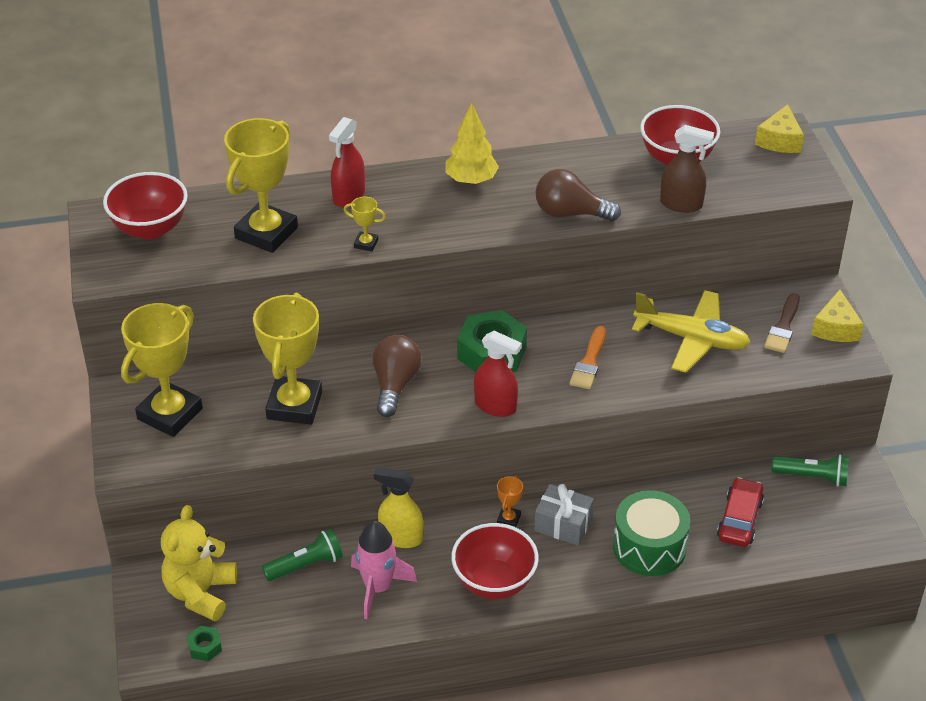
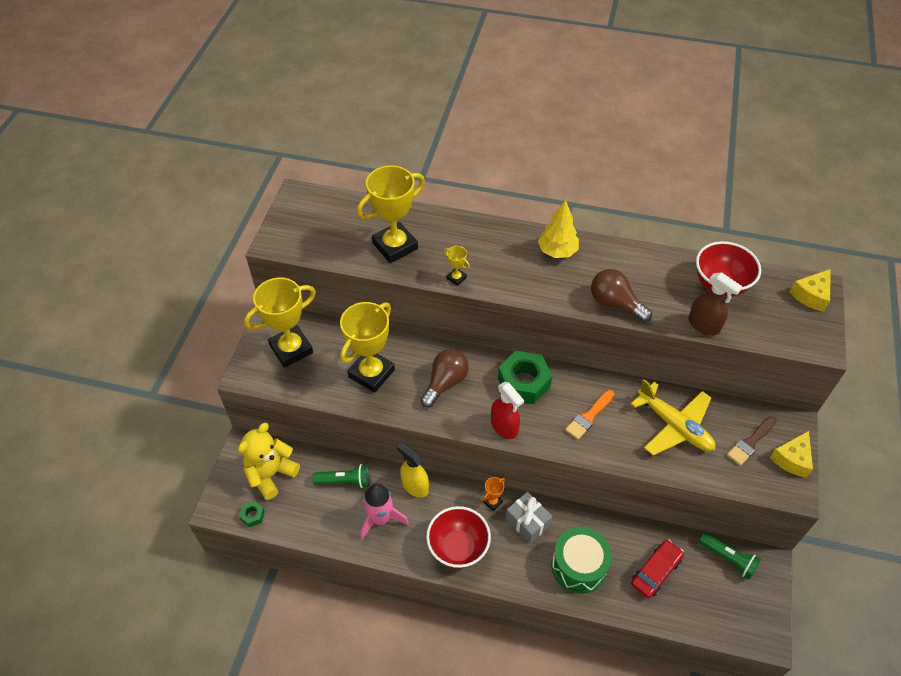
camera: 25 degrees right, 10 degrees up
(150, 228) = (323, 216): red bowl -> none
(348, 196) = (465, 235): red spray bottle -> none

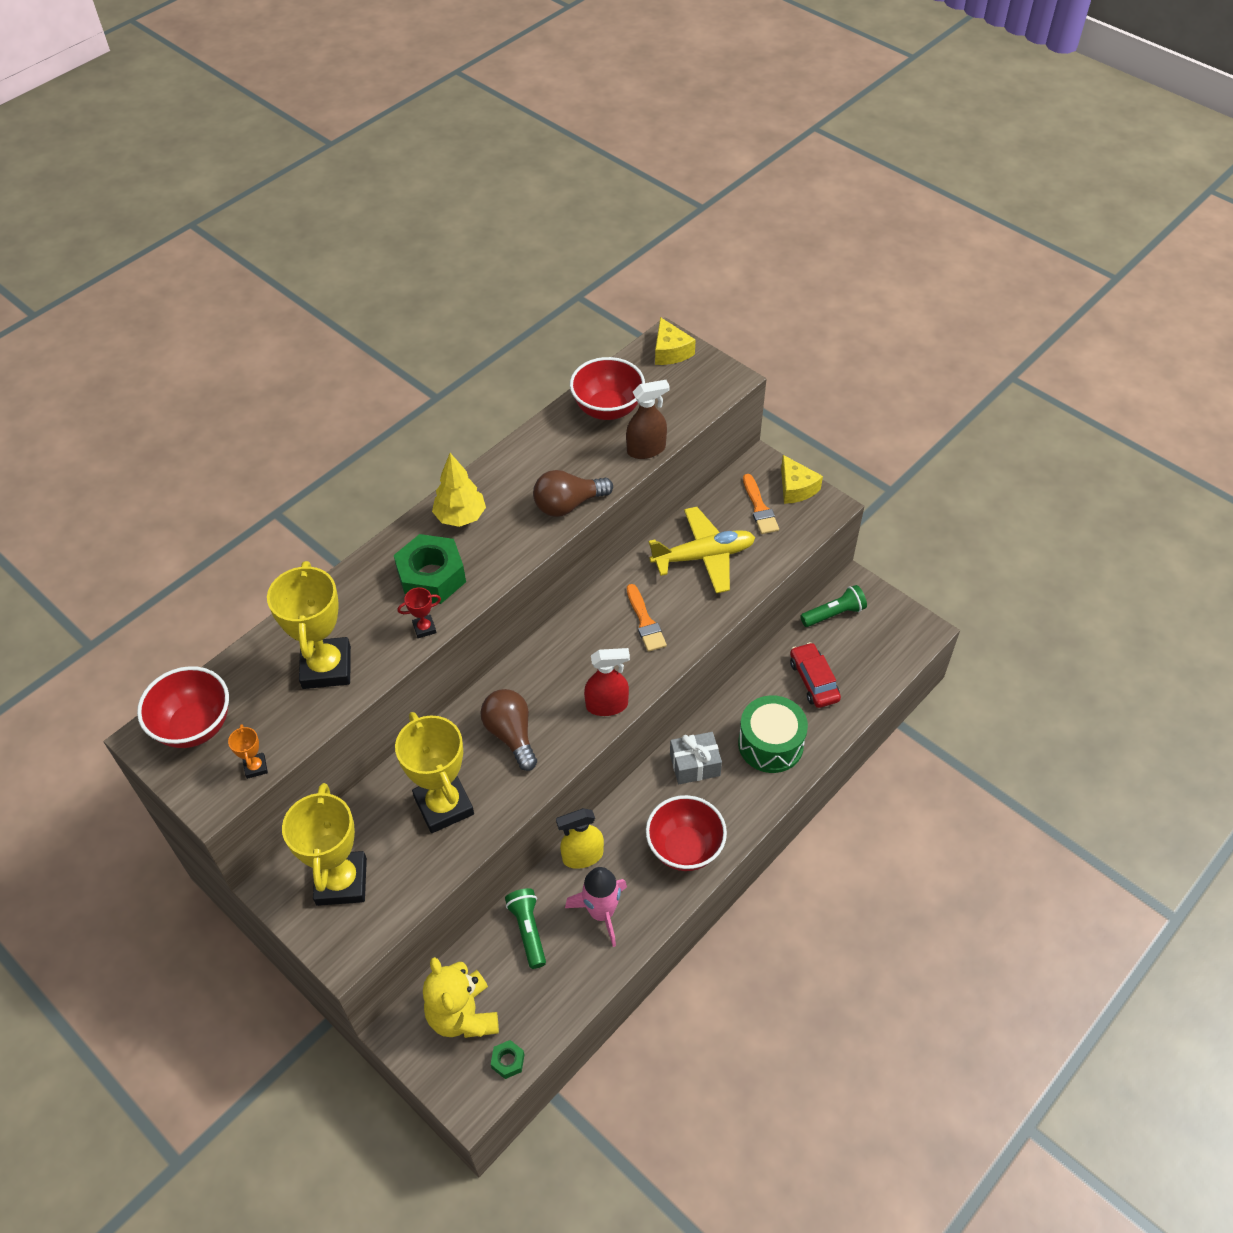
camera: 60 degrees left, 0 degrees up
(317, 210) = (194, 726): none -> red bowl
(345, 481) = (528, 930): green flashlight -> green flashlight turned 45 degrees counterclockwise
(456, 278) = (424, 628): yellow trophy -> red trophy
(493, 502) = (651, 786): orange trophy -> orange trophy (255, 767)
(524, 382) = (563, 658): green nut -> green nut (431, 577)
(750, 442) = (759, 508): brown brush -> orange brush

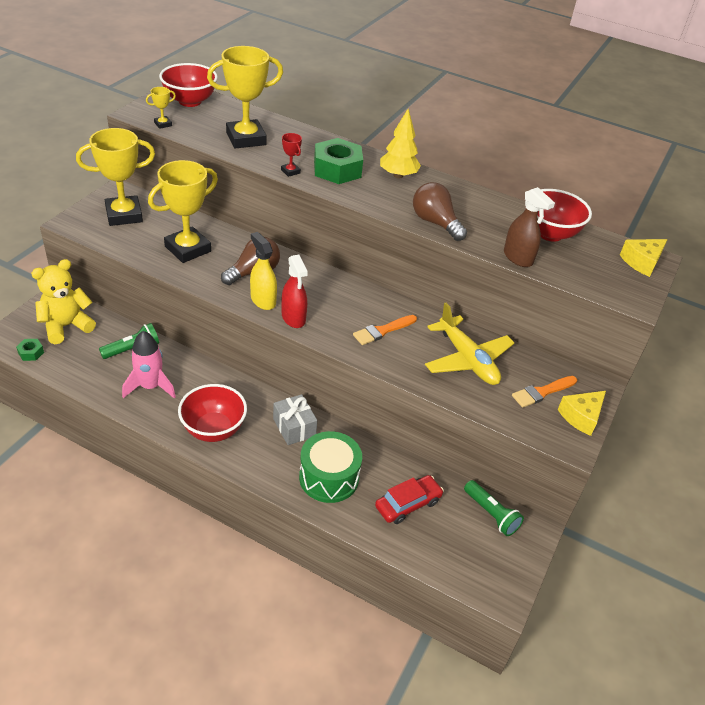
camera: 70 degrees right, 10 degrees down
(255, 767) = (163, 124): orange trophy -> yellow trophy
(582, 856) = (197, 370): yellow spray bottle -> yellow spray bottle (263, 300)

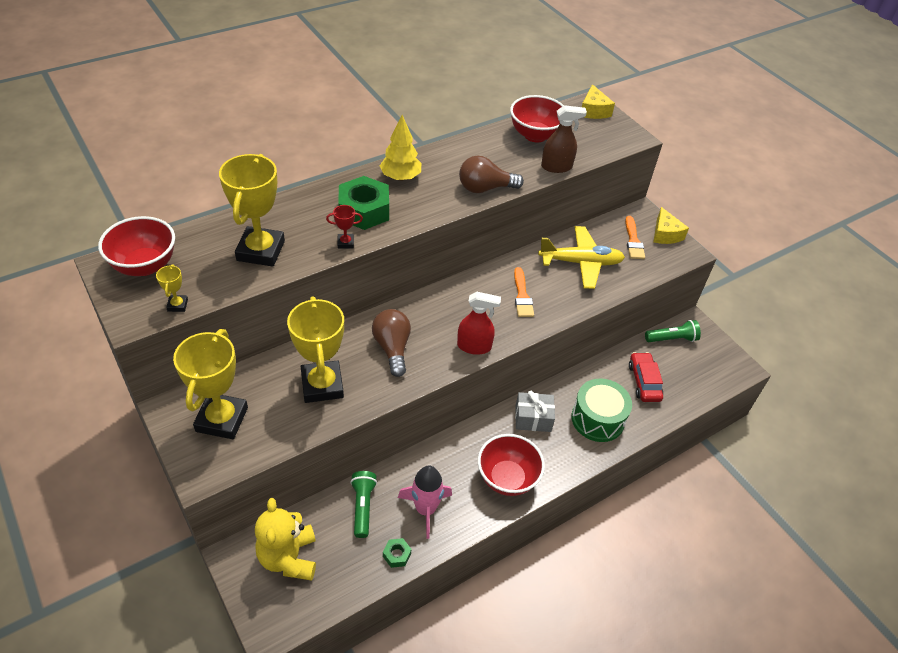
camera: 60 degrees left, 5 degrees up
(31, 353) = (312, 606): green nut -> green nut (397, 555)
(263, 300) = (438, 358): yellow spray bottle -> none

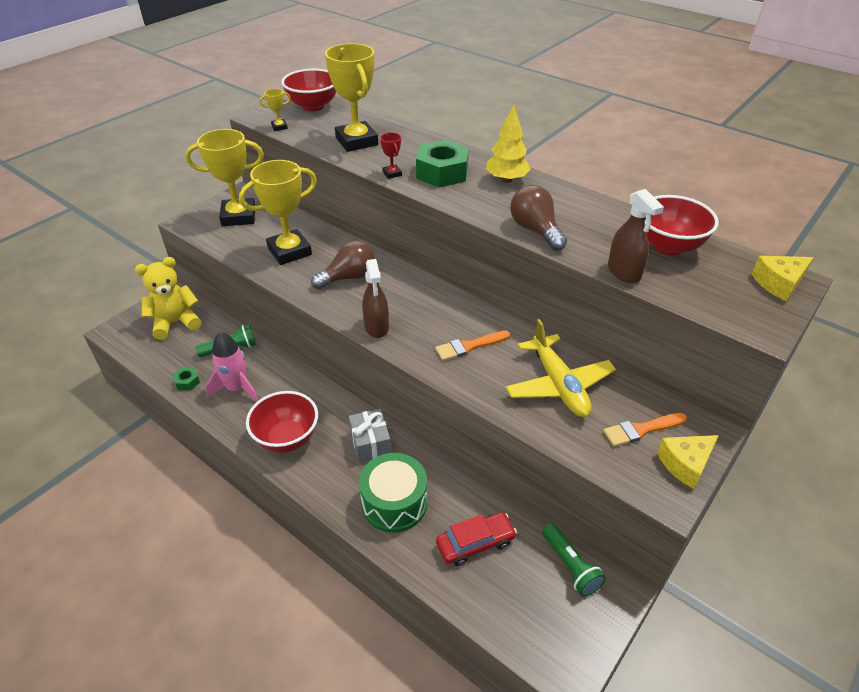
camera: 75 degrees right, 5 degrees down
(260, 251) = (356, 141): yellow trophy -> yellow trophy turned 75 degrees clockwise
(474, 346) = (376, 327): red spray bottle -> brown spray bottle

